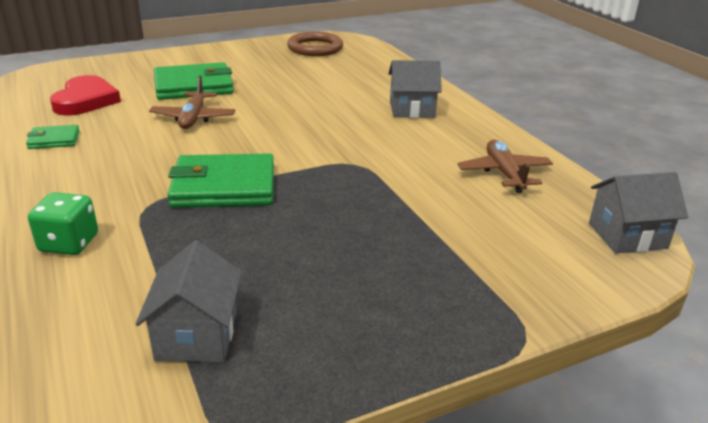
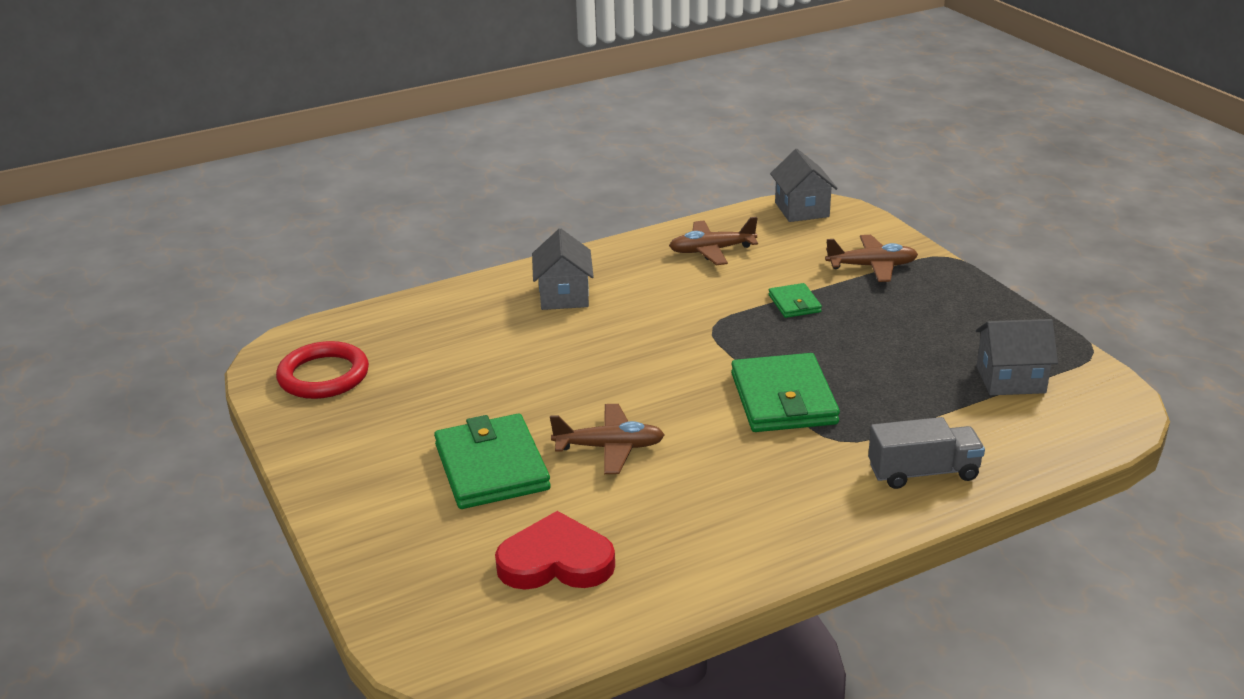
camera: 90 degrees left, 0 degrees up
(54, 140) = (698, 552): green wallet -> green wallet (794, 303)
(69, 243) = (923, 472): green dice -> grey truck
(315, 48) = (323, 376): brown ring -> red ring
(484, 269) = (872, 266): none -> brown plane

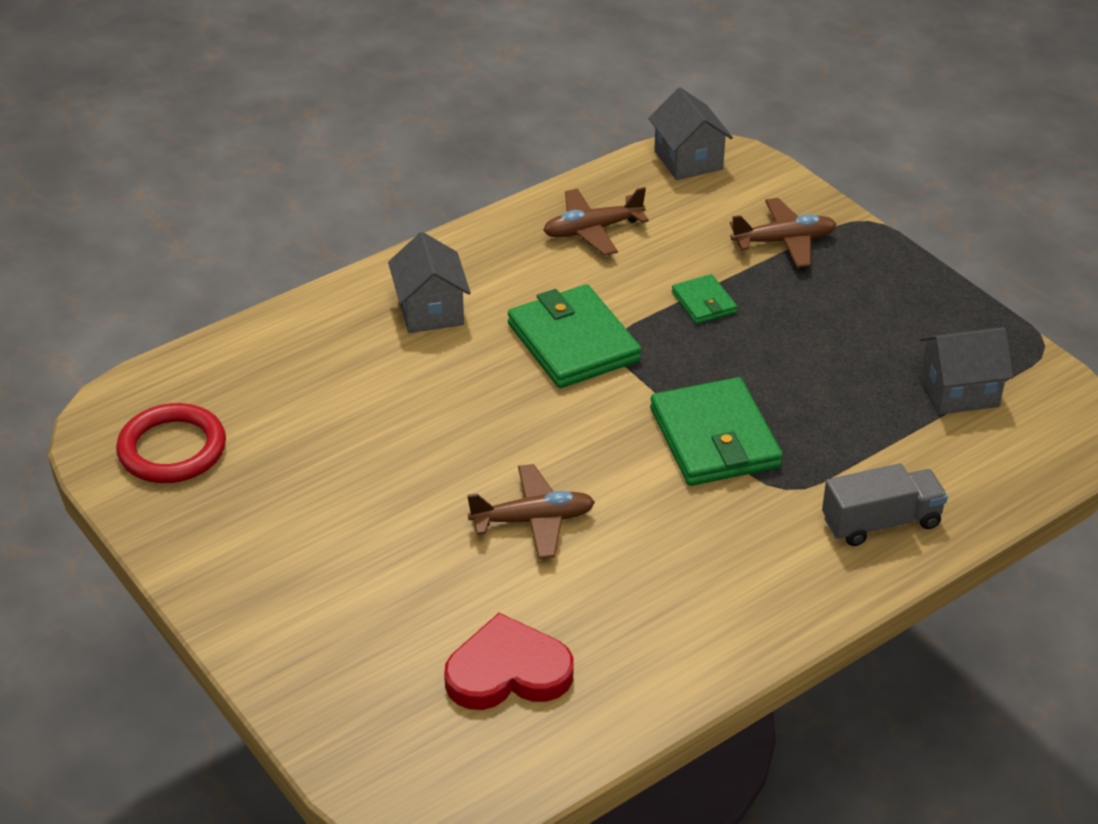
camera: 10 degrees left, 10 degrees up
(492, 467) = (406, 558): green wallet -> green wallet (573, 342)

